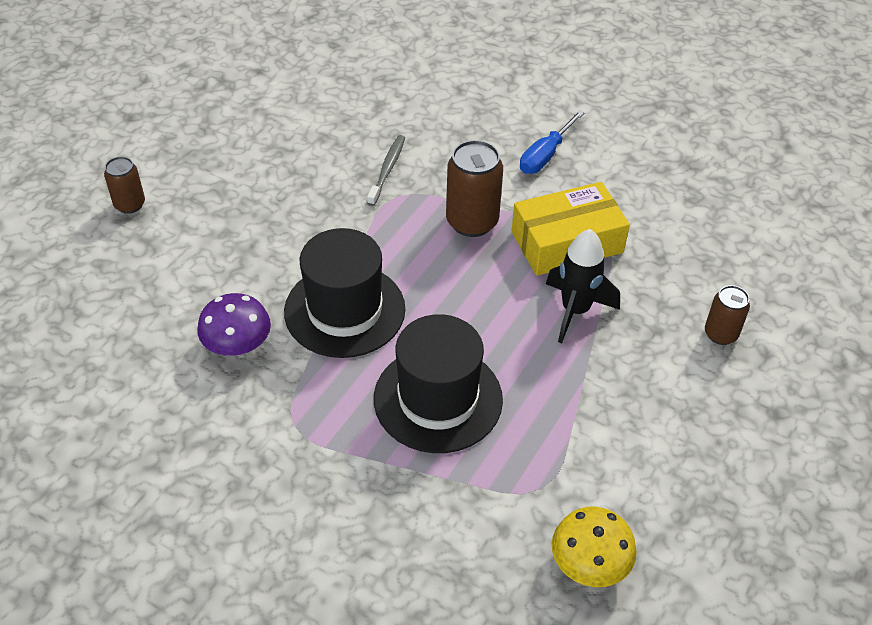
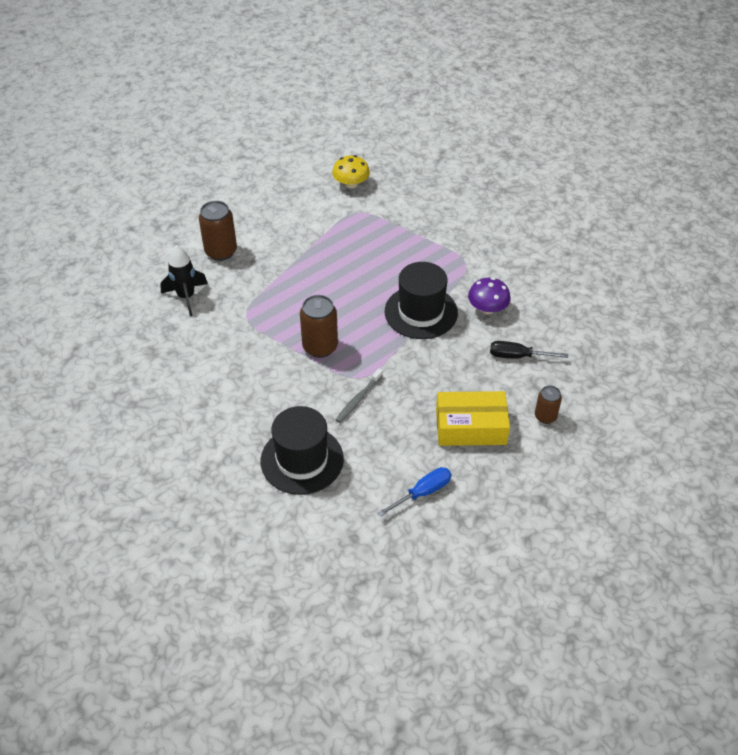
camera: 160 degrees left, 0 degrees up
(178, 277) = (517, 356): none -> black screwdriver
(438, 399) = (387, 257): black hat -> black hat (302, 460)
(545, 156) = (244, 382): blue screwdriver -> blue screwdriver (423, 492)
(567, 242) = (269, 320): yellow box -> yellow box (470, 427)
(575, 310) = (290, 281): black rocket -> black rocket (186, 297)
(720, 334) = (221, 251): brown can -> brown can, size x1.66

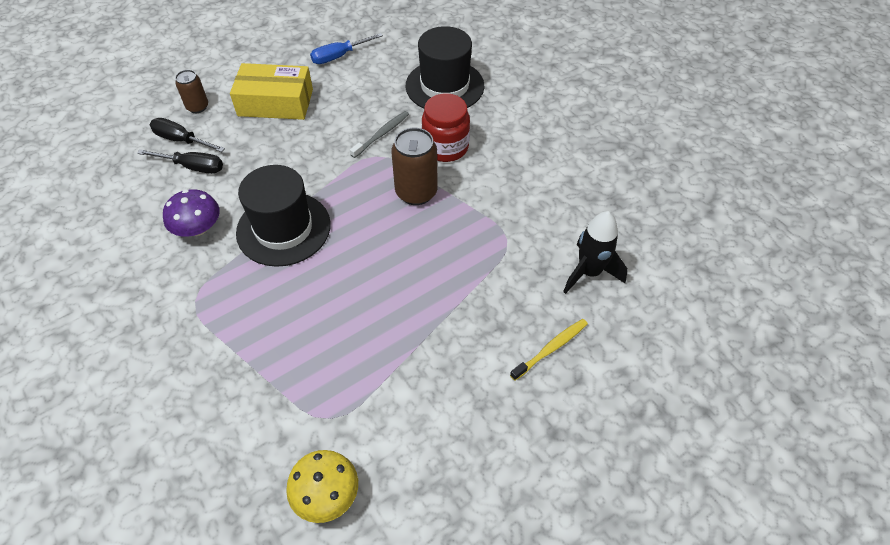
camera: 175 degrees left, 5 degrees up
(221, 251) = (551, 348): brown can -> yellow toothbrush
(297, 390) = (445, 147): none -> red jar
(542, 381) = (181, 140): none -> black screwdriver

